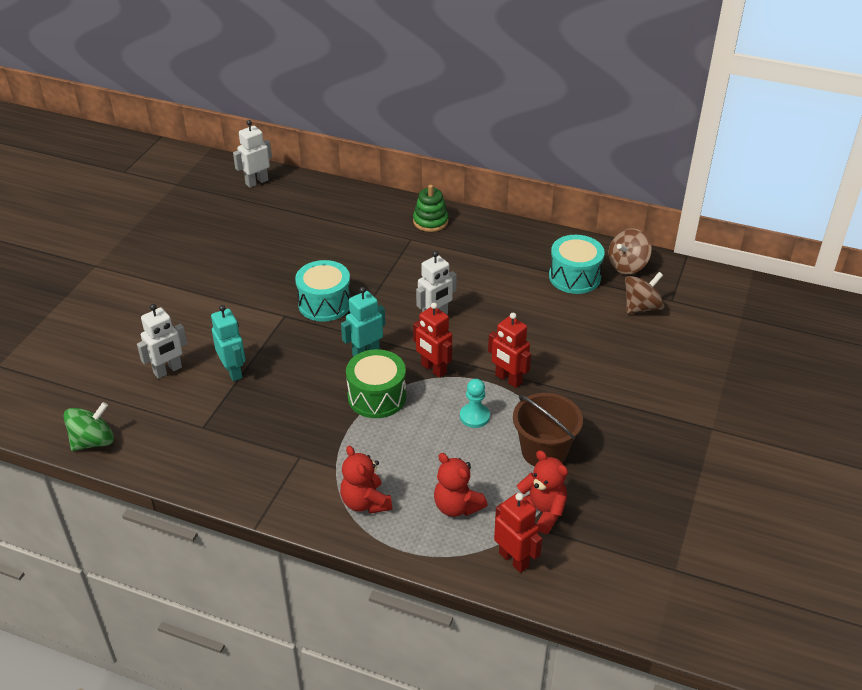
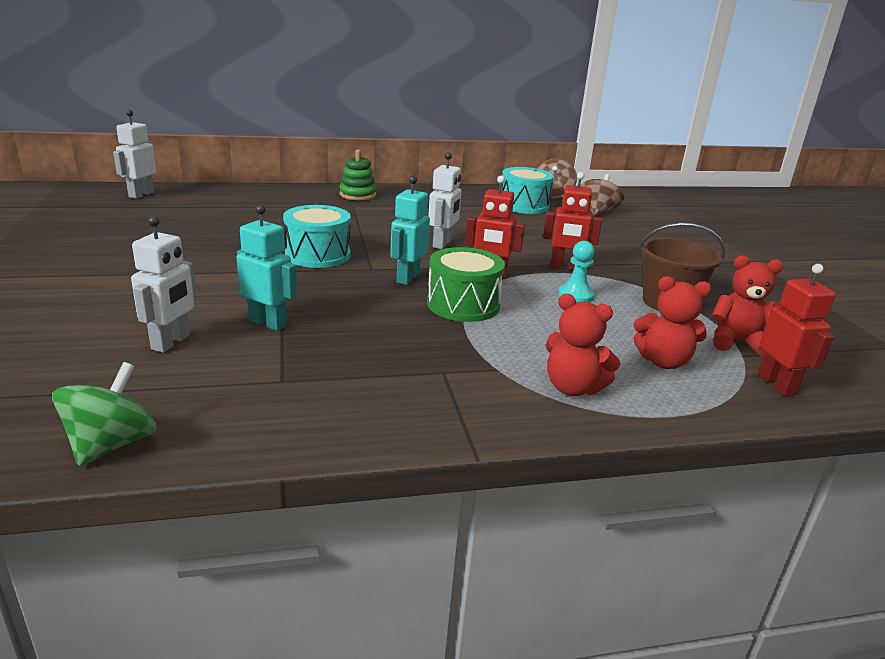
camera: 35 degrees left, 15 degrees down
(514, 559) = (777, 384): red robot -> red robot turned 60 degrees clockwise

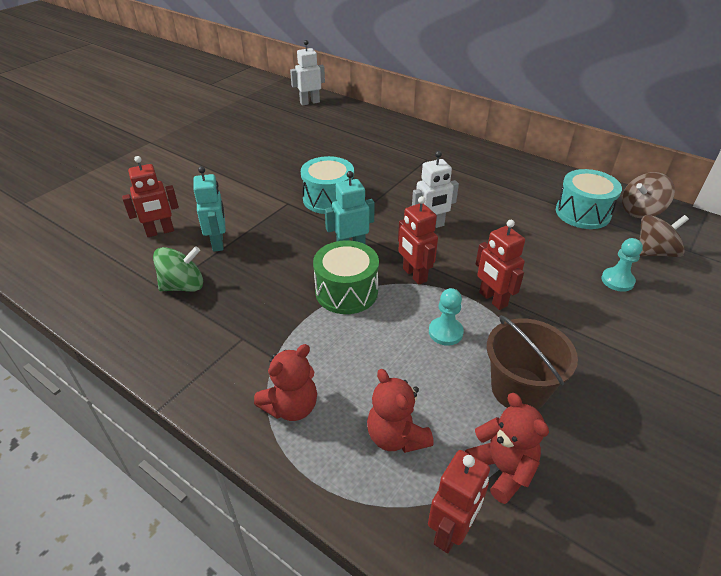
camera: 50 degrees right, 15 degrees up
(112, 444) = (56, 283): green spinning top -> green spinning top (183, 286)
(171, 342) = (160, 232): white robot -> red robot
(357, 195) = (449, 148): green stacking toy -> none
(572, 388) = (291, 407): red teddy bear -> red teddy bear turned 120 degrees counterclockwise
(607, 231) = (617, 280): none -> turquoise pawn

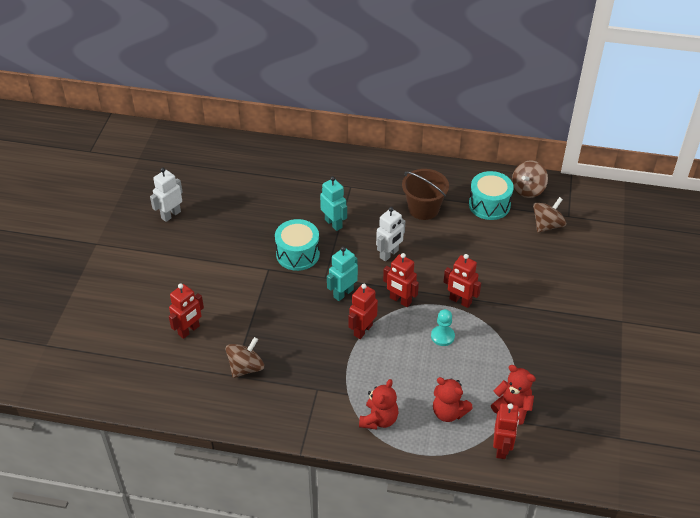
camera: 25 degrees left, 5 degrees up
(183, 286) = (246, 367): green spinning top -> brown spinning top
(218, 243) = (242, 324): turquoise robot -> turquoise robot (333, 223)
(309, 102) = (207, 148): white robot -> white robot (171, 215)
(346, 291) = (362, 330): green drum -> red robot
(519, 389) = (502, 358): brown bucket -> brown bucket (423, 209)
(617, 280) = (531, 258): turquoise pawn -> none

